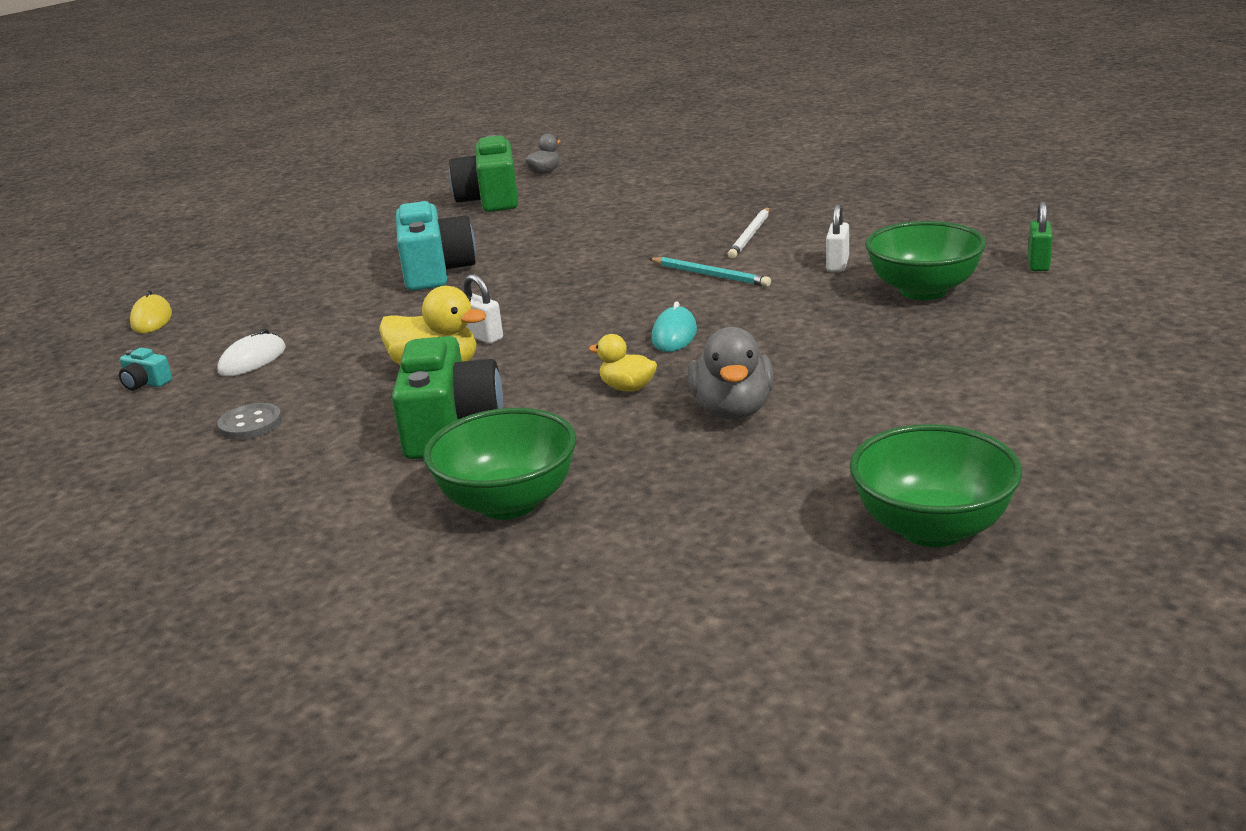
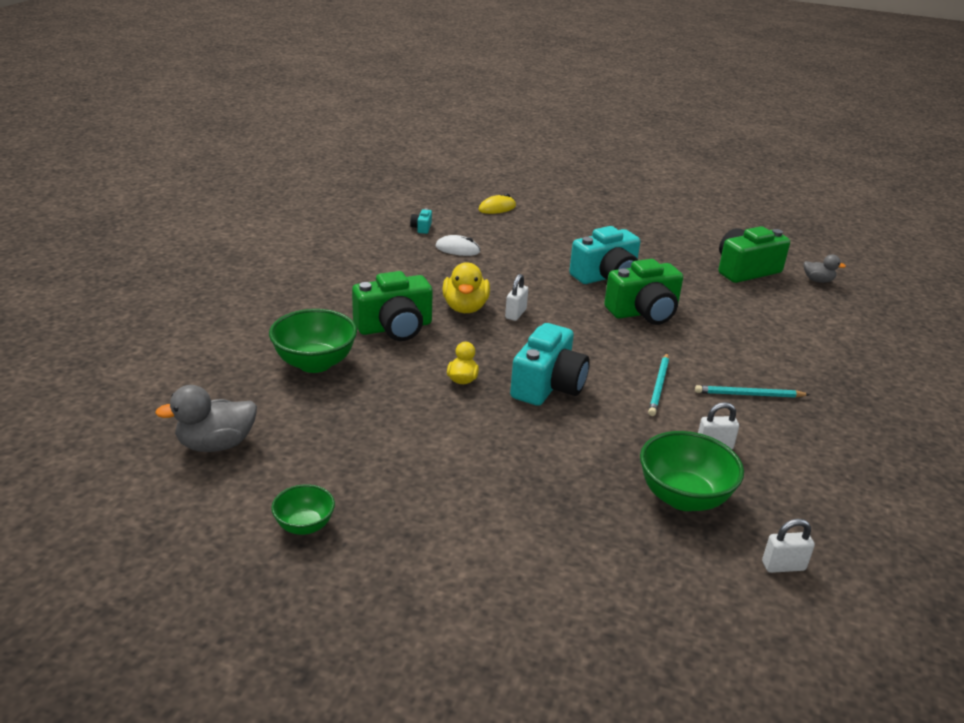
camera: 65 degrees right, 5 degrees up
(250, 424) = (384, 268): grey button -> none
(542, 262) = (644, 312): none -> green camera
(674, 335) = (548, 385): turquoise mouse -> turquoise camera
(732, 410) = (443, 425): grey duck -> grey duck (216, 444)
(750, 236) = (749, 395): white pencil -> turquoise pencil
(932, 528) = (304, 525): green bowl -> green bowl, size x0.57
(1038, 264) = (783, 566): green padlock -> white padlock

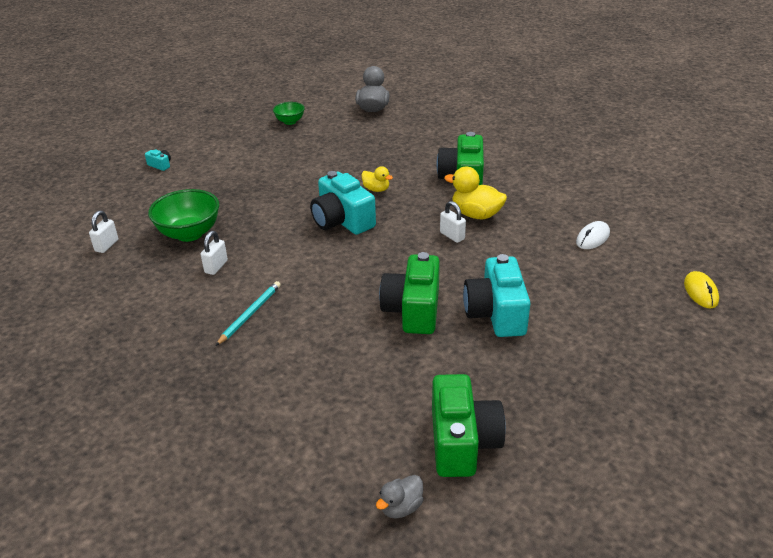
camera: 120 degrees right, 5 degrees up
(315, 363) = (434, 144): green bowl -> none
(421, 228) = (650, 229): turquoise camera -> turquoise camera (160, 165)
(659, 386) = (300, 271): turquoise pencil -> none

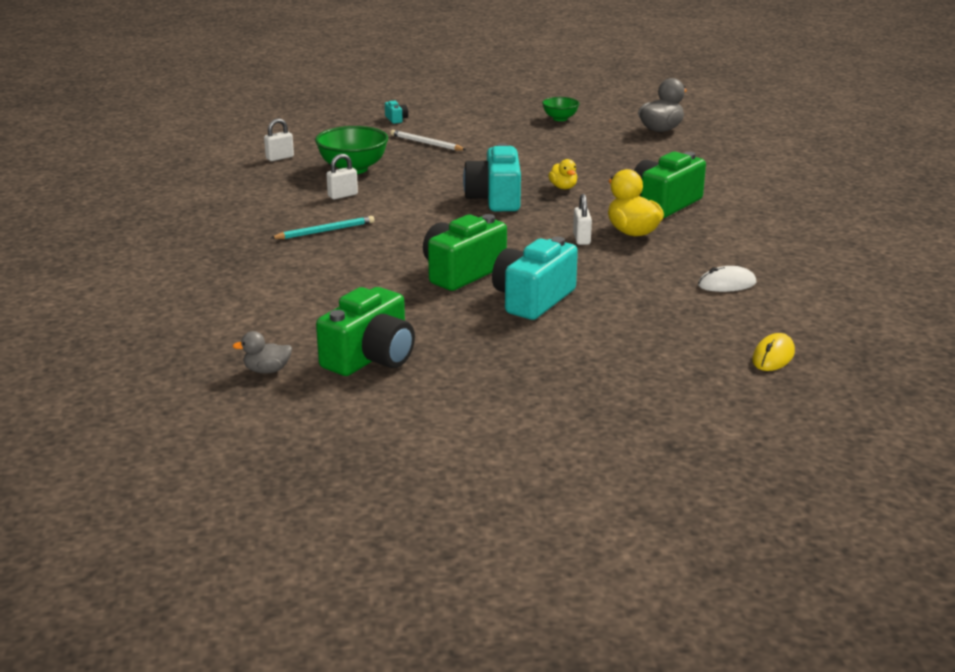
camera: 35 degrees right, 10 degrees down
(217, 182) = (426, 143): none -> white pencil

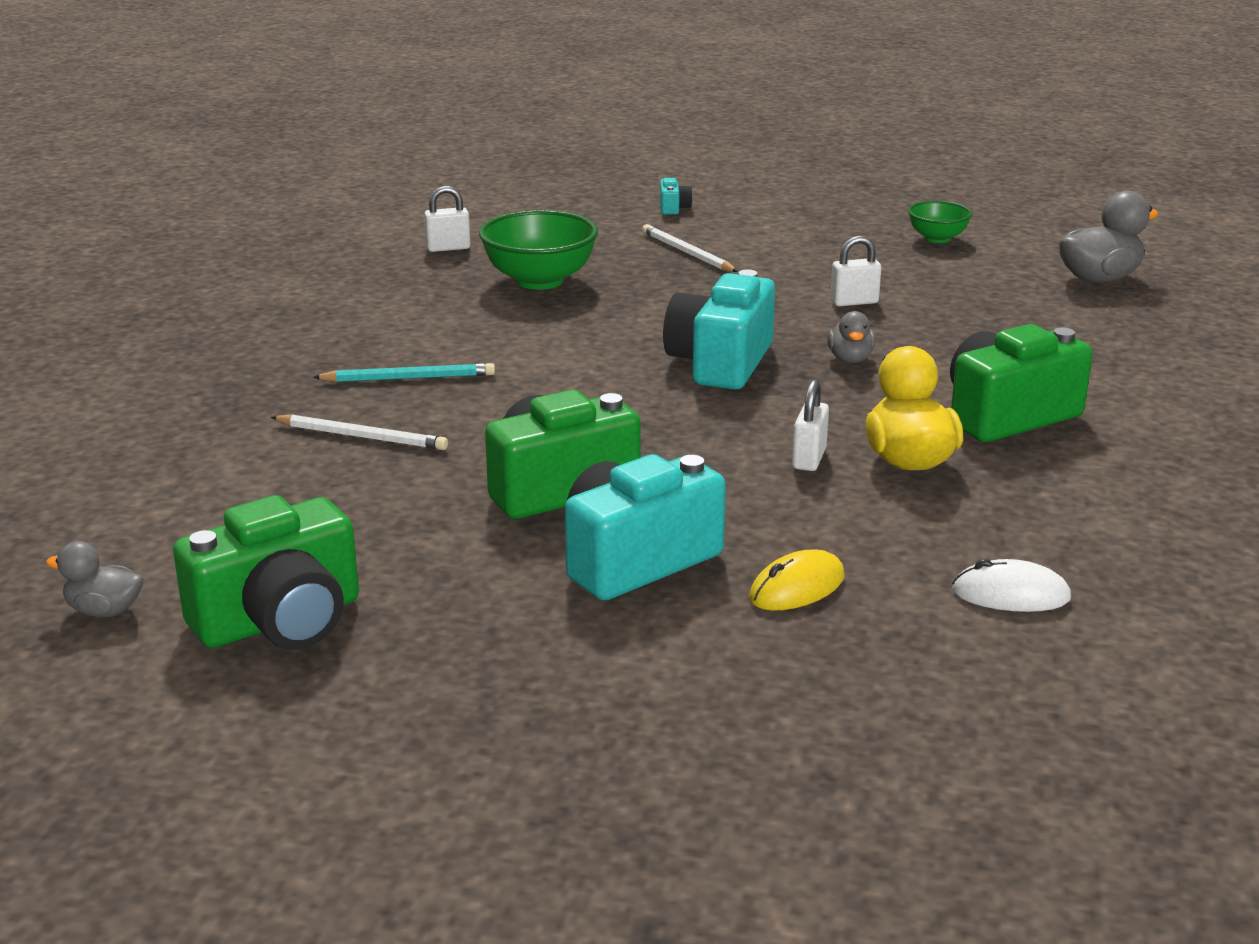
camera: 20 degrees right, 0 degrees up
(327, 264) = (362, 437): none -> white pencil
(342, 195) = (486, 322): white padlock -> white padlock (854, 302)
(563, 187) = (850, 359): yellow duck -> grey duck
(773, 356) = (995, 770): yellow mouse -> yellow mouse (797, 588)

